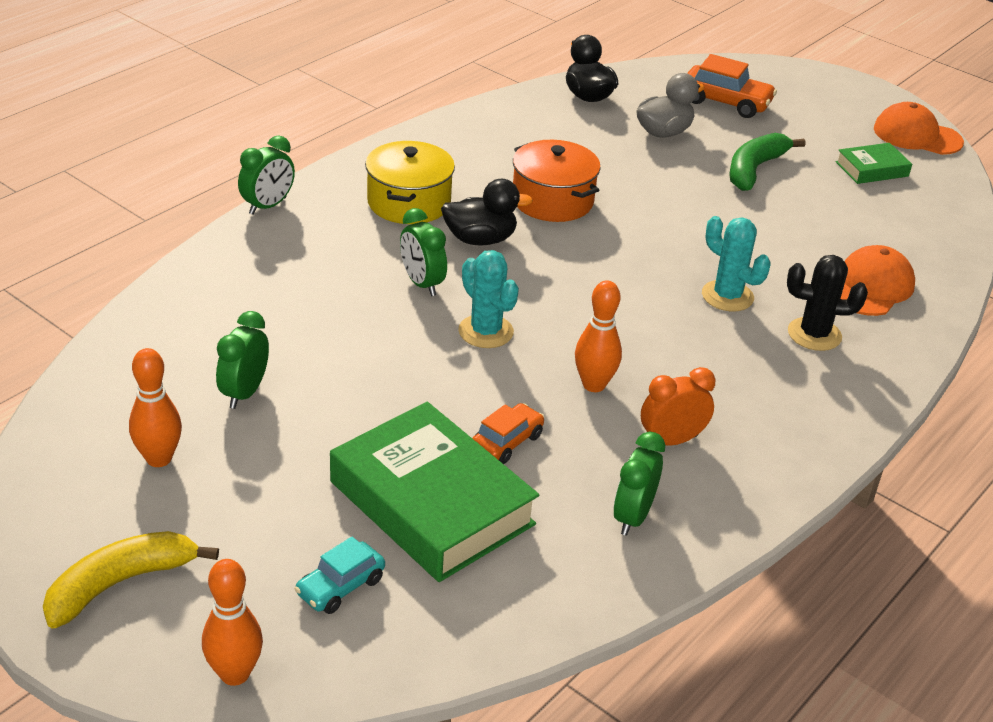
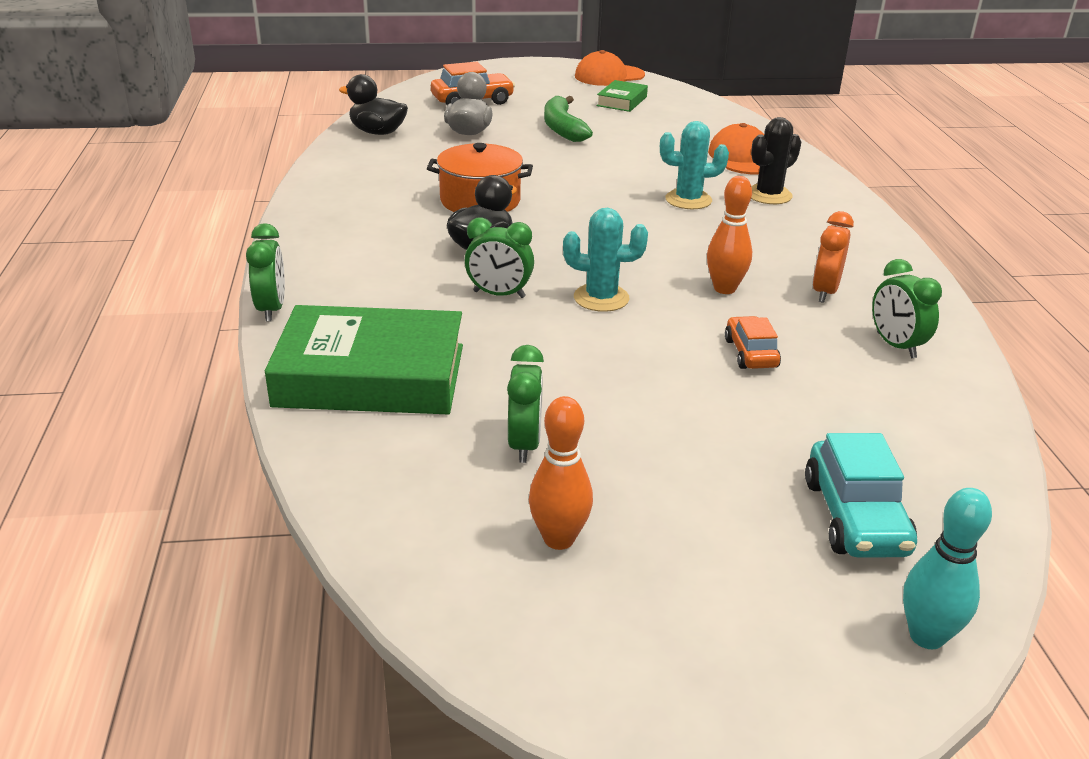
camera: 45 degrees left, 5 degrees down
(120, 583) = (726, 653): yellow banana -> none
(235, 674) = (926, 636): orange bowling pin -> turquoise bowling pin
(244, 393) = (524, 444): green clock -> green clock turned 150 degrees counterclockwise
(340, 586) = (855, 517): turquoise car -> turquoise car, size x1.56
(409, 202) = (383, 250): yellow pot -> none
(431, 503) = (789, 421): green book -> green book (370, 375)

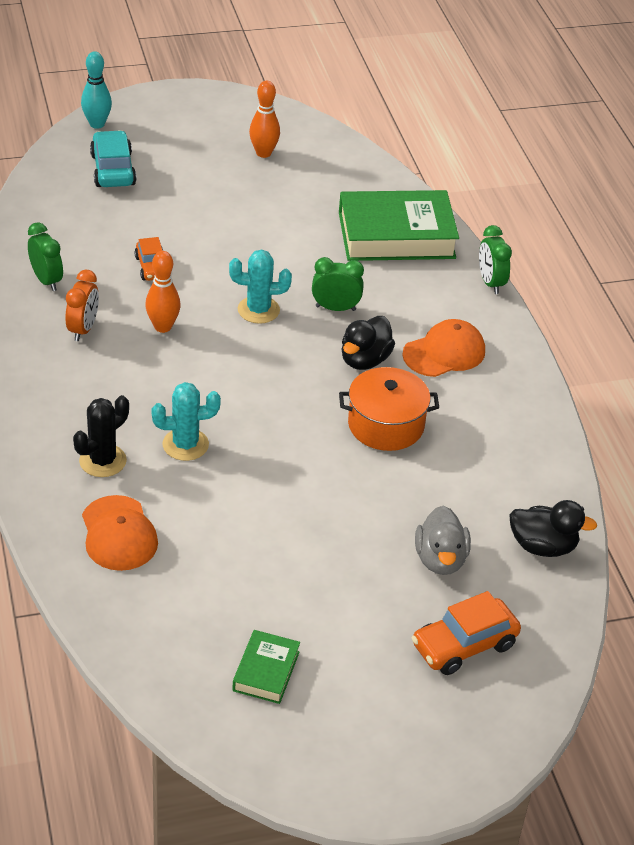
camera: 170 degrees right, 10 degrees up
(524, 444) = (290, 198): green clock -> none
(562, 128) = (333, 581): green banana -> none
(609, 76) = (291, 762): orange cap -> orange cap (444, 353)

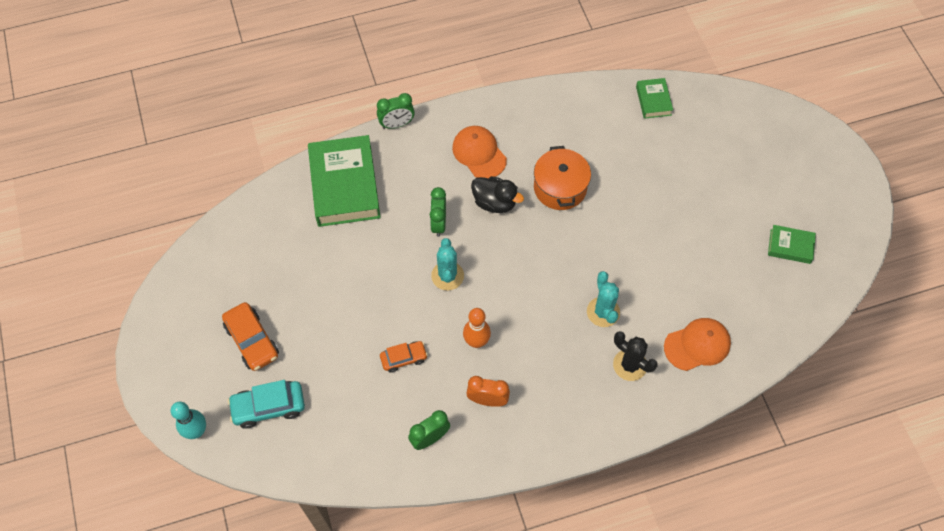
camera: 90 degrees left, 20 degrees up
(263, 153) = (237, 287): orange bowling pin -> none
(440, 559) = (677, 155): grey duck -> none
(464, 645) = (742, 143): orange car -> orange car (252, 341)
(543, 546) = (653, 101): black duck -> green book

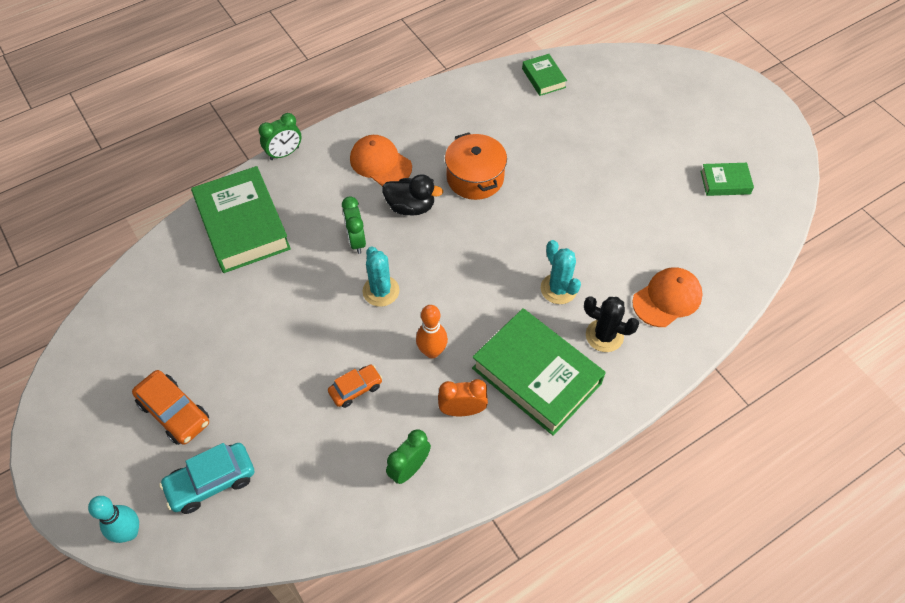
camera: 15 degrees left, 5 degrees down
(559, 386) = (536, 376): none -> green book

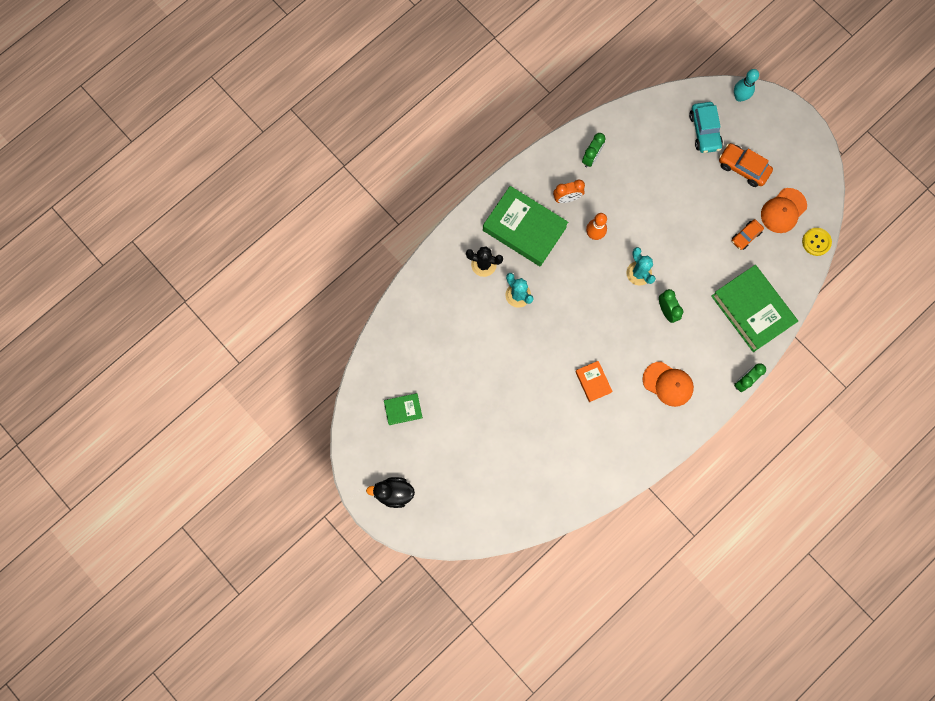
camera: 170 degrees right, 20 degrees up
(117, 293) = (816, 242): none -> yellow button
(211, 482) = (704, 131): turquoise car -> turquoise car turned 120 degrees clockwise
(356, 389) = (636, 201): orange car -> orange car (746, 236)
(411, 207) = (635, 347): black duck -> black duck (394, 493)
(475, 178) = (593, 382): orange pot -> orange book
(543, 78) = (555, 498): green book -> none
(667, 298) = (443, 300): orange cap -> orange cap (783, 210)

